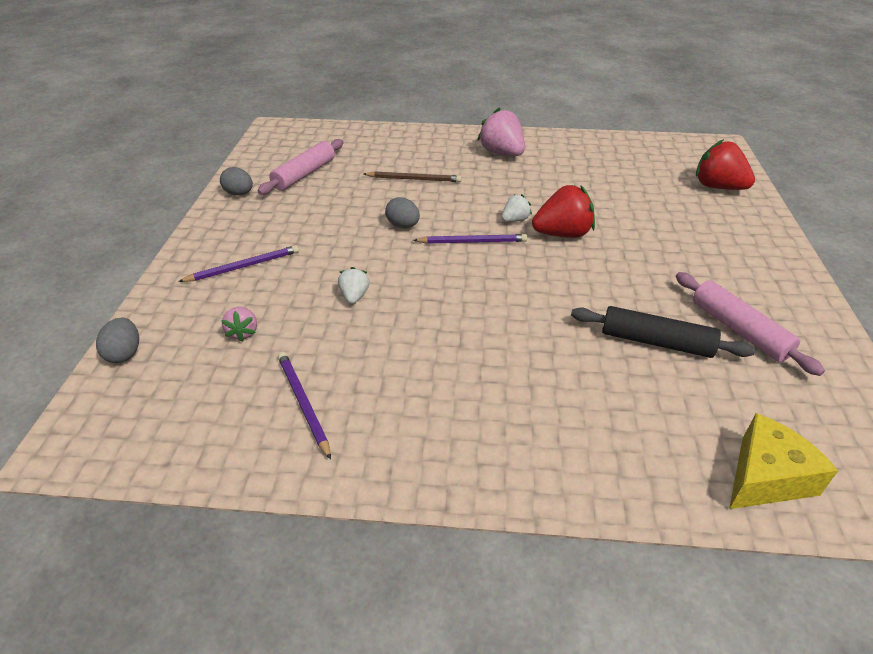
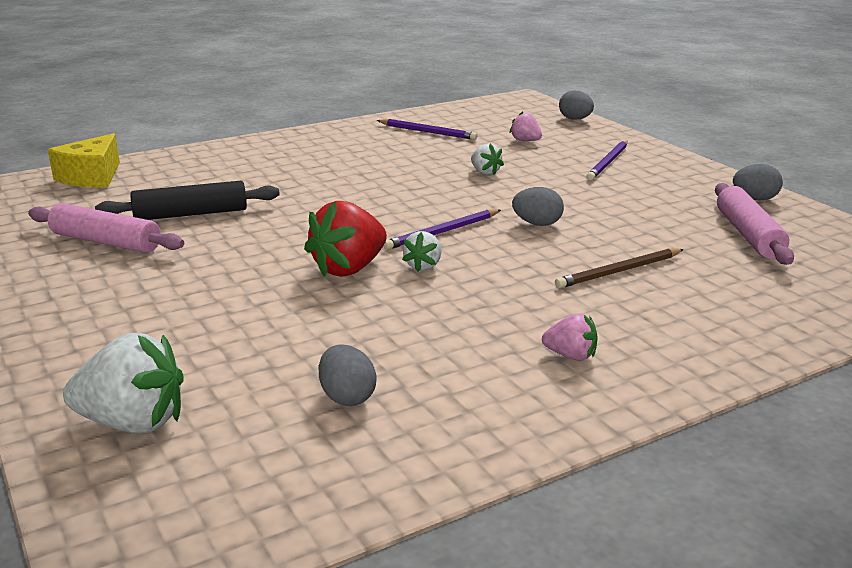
camera: 145 degrees right, 15 degrees down
(502, 153) = (571, 356): pink strawberry -> pink strawberry, size x0.53
(616, 168) = (347, 397): none -> grey egg
(718, 187) = (133, 423): red strawberry -> white strawberry

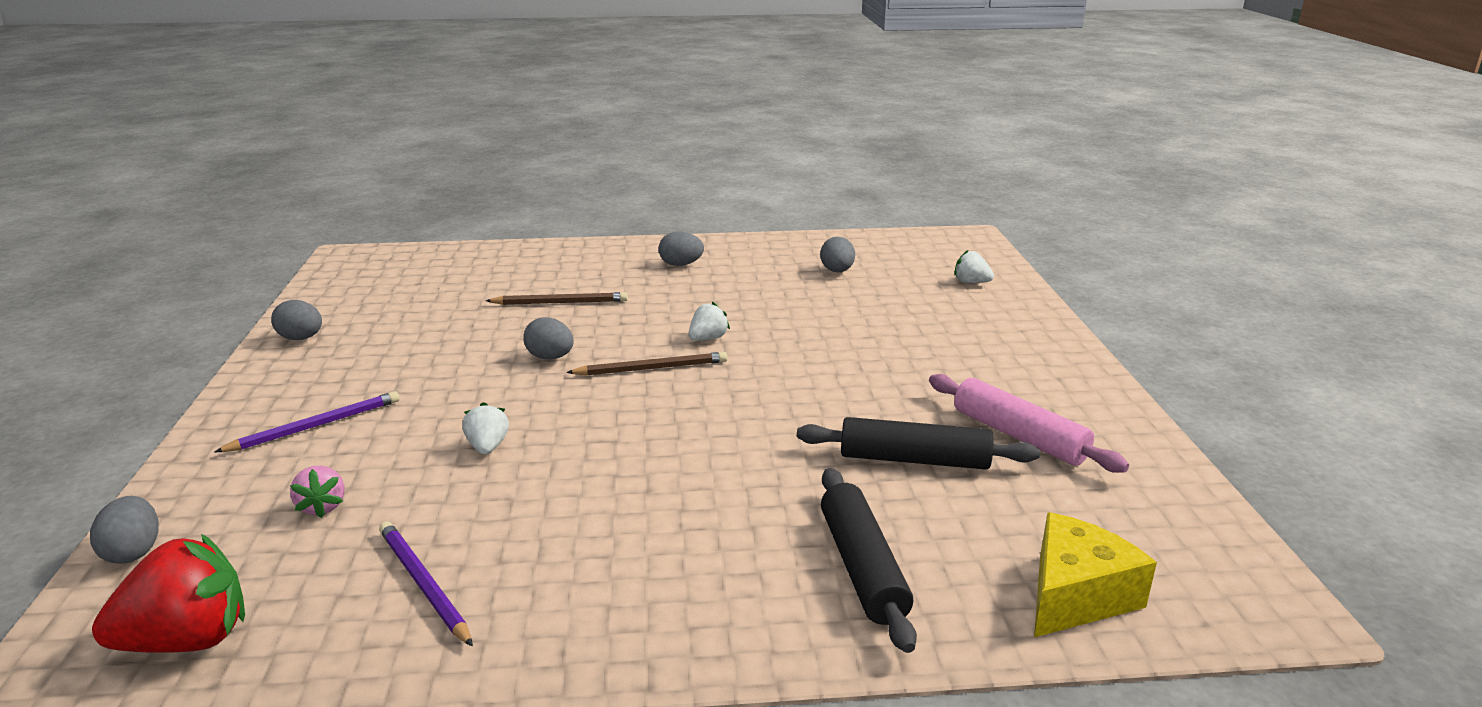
camera: 155 degrees left, 0 degrees up
(133, 423) = (971, 282): white strawberry -> white strawberry, size x0.53
(213, 167) = (862, 568): none -> black rolling pin
(349, 269) = (774, 350): red strawberry -> red strawberry (187, 641)
(443, 232) = (651, 368): purple pencil -> brown pencil
(571, 356) = (681, 265): pink strawberry -> grey egg
(748, 234) = (398, 308): pink rolling pin -> none

